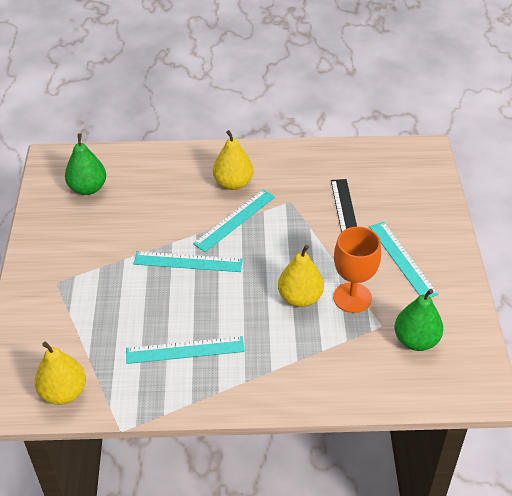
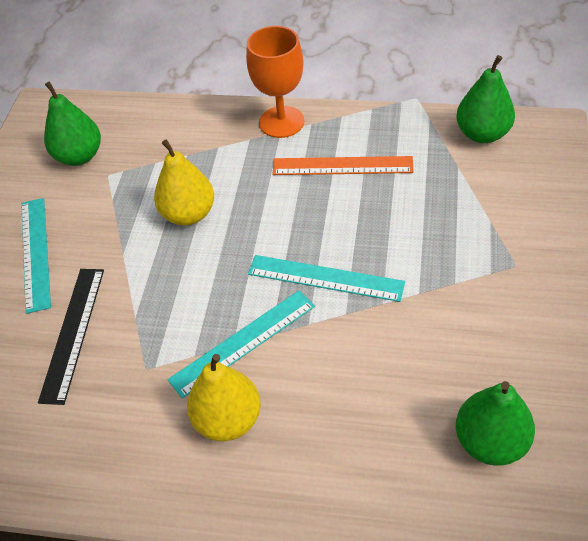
camera: 165 degrees left, 5 degrees up
(63, 392) = (482, 134): yellow pear -> green pear
(185, 350) = (342, 166): turquoise ruler -> orange ruler
(352, 297) = (125, 209): orange goblet -> orange goblet (281, 122)

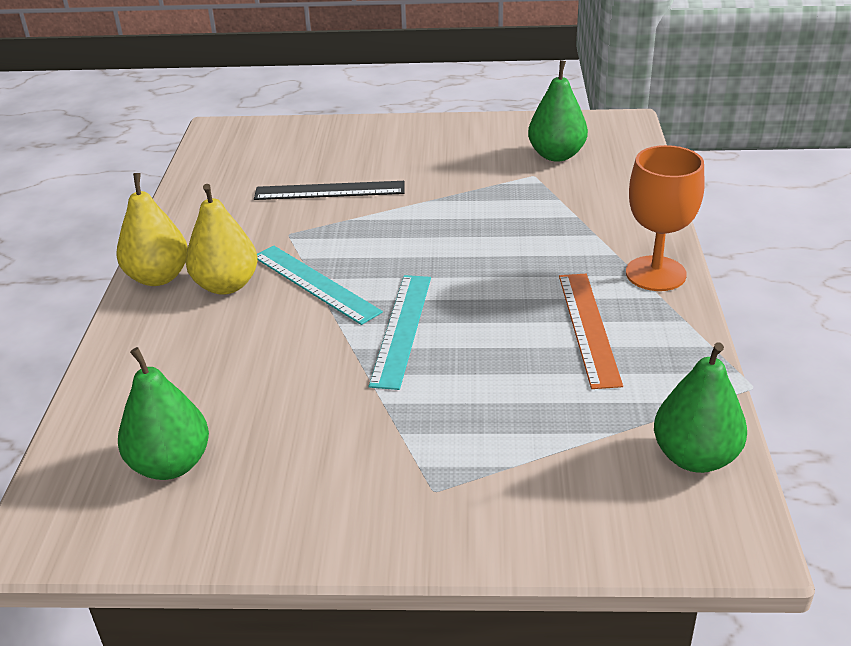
camera: 80 degrees right, 15 degrees down
(36, 253) = (423, 156): turquoise ruler -> none
(189, 214) = (485, 229): yellow pear -> yellow pear (158, 277)

